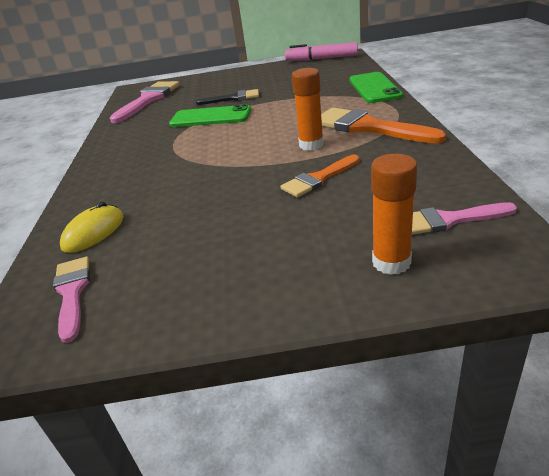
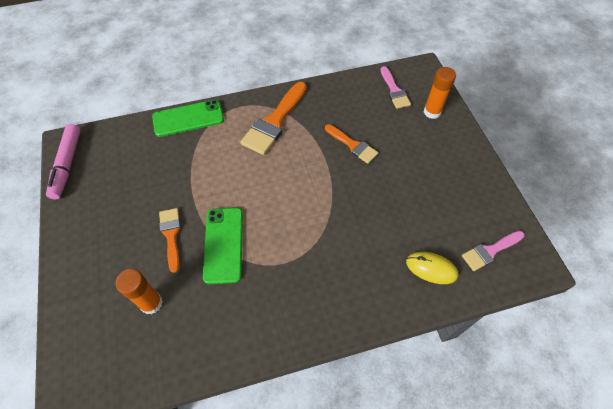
camera: 105 degrees left, 25 degrees up
(148, 100) = (137, 345): pink brush -> none
(233, 98) = (171, 235): black brush -> orange brush
(311, 145) = (301, 154): orange glue stick -> orange glue stick (151, 303)

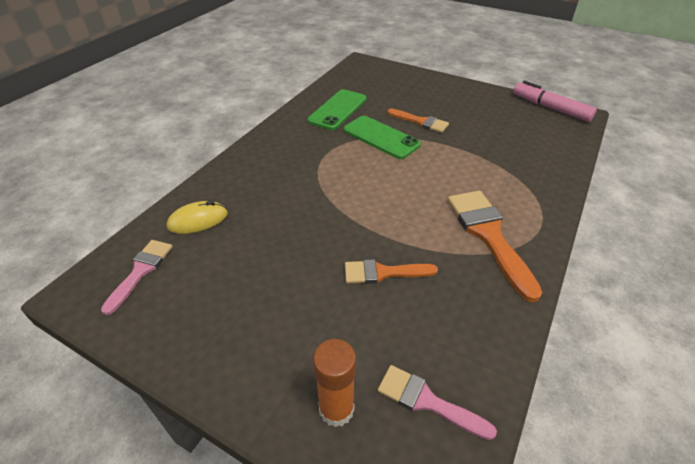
camera: 135 degrees right, 15 degrees down
(151, 303) = (378, 97): orange glue stick -> none
(188, 118) = (553, 182): green phone -> green phone (337, 110)

